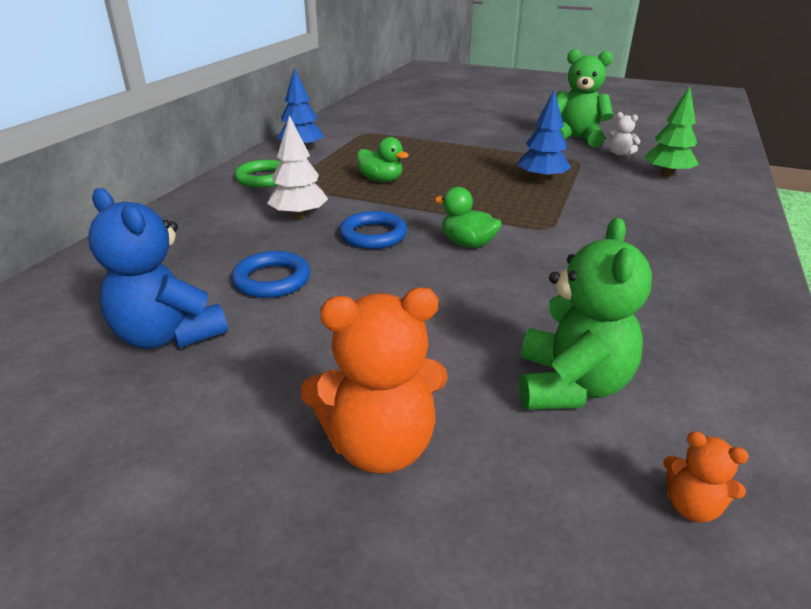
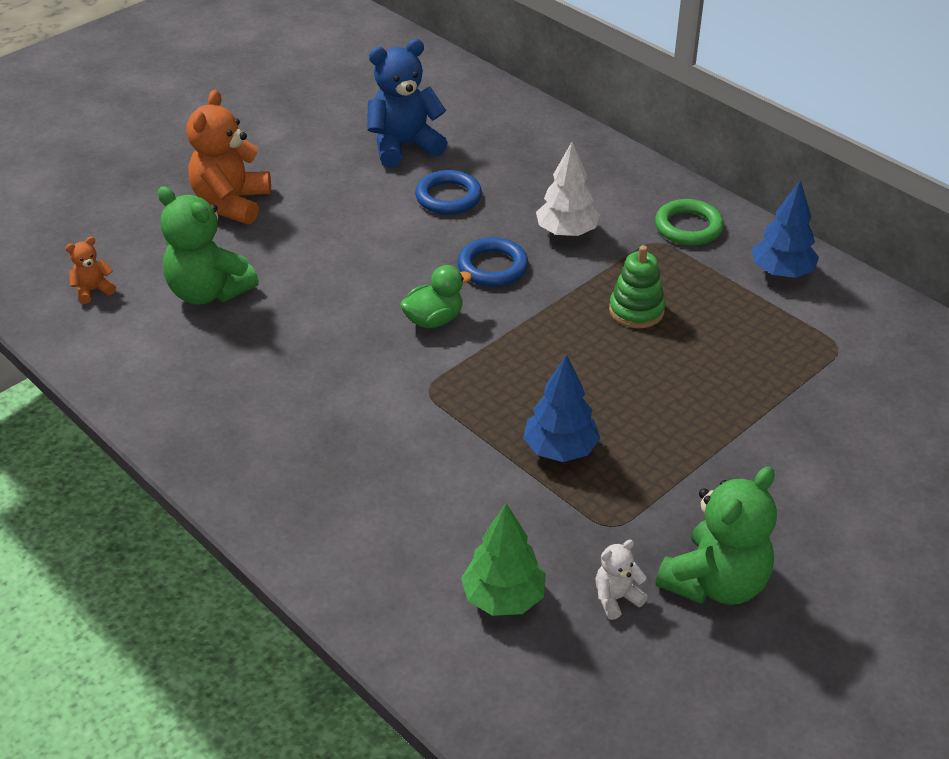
camera: 115 degrees right, 10 degrees up
(381, 180) = (636, 310): green duck -> green stacking toy

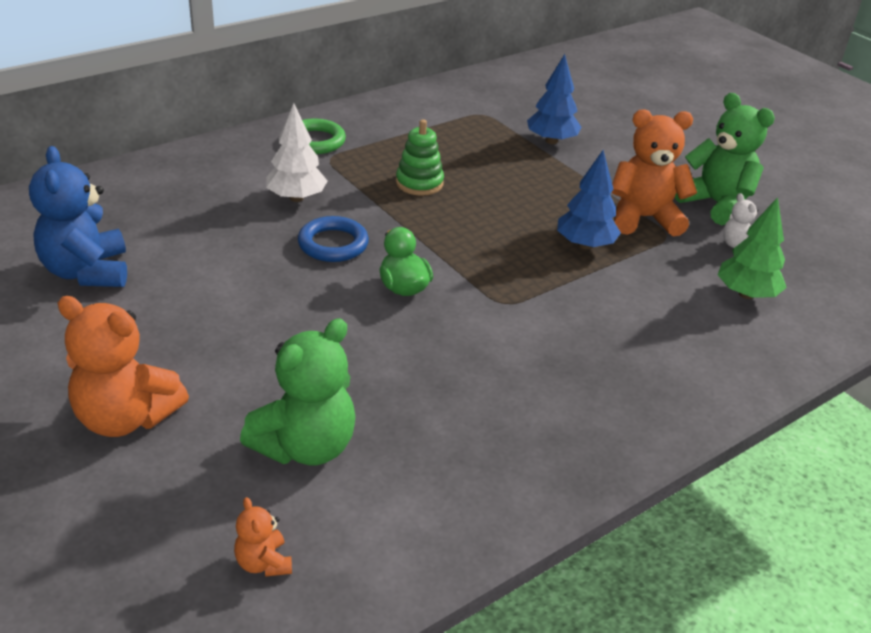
camera: 85 degrees left, 5 degrees down
(448, 197) = (203, 255): blue ring -> none
(643, 504) = (643, 218): none -> orange teddy bear
(781, 272) = (390, 116): blue tree -> blue tree (551, 141)

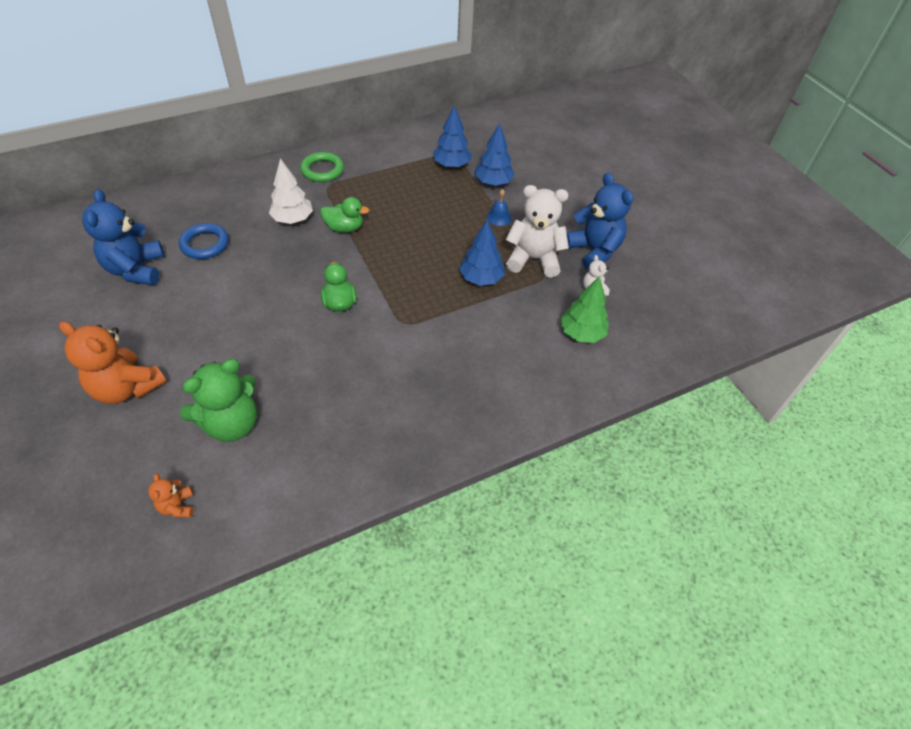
camera: 10 degrees right, 15 degrees up
(333, 244) = (304, 261): blue ring -> blue ring (205, 244)
(373, 202) = (344, 228): none -> green duck
(419, 183) = (383, 213): green stacking toy -> none
(488, 126) = (451, 165): none -> blue tree
(576, 176) = (499, 217): none -> blue bell
(643, 218) = (533, 259): orange teddy bear -> white teddy bear
(716, 204) = (593, 251): green teddy bear -> blue teddy bear

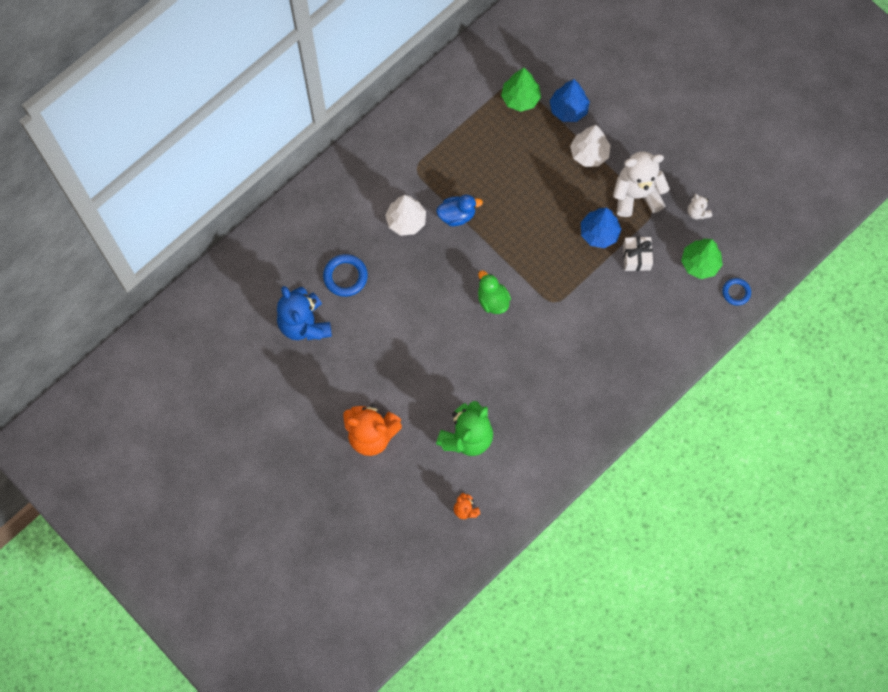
camera: 15 degrees left, 20 degrees up
(322, 170) = (401, 148): green ring -> none
(344, 228) = (457, 215): green duck -> blue duck
(451, 165) = (520, 98): blue tree -> green tree
(499, 217) = (589, 153): blue bell -> white tree
(512, 309) = (636, 257): none -> white gift
(593, 251) = (686, 167): blue teddy bear -> none
(615, 371) = (736, 292): none -> blue ring

